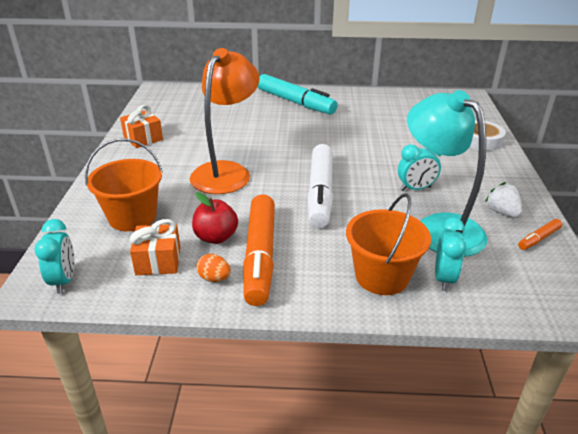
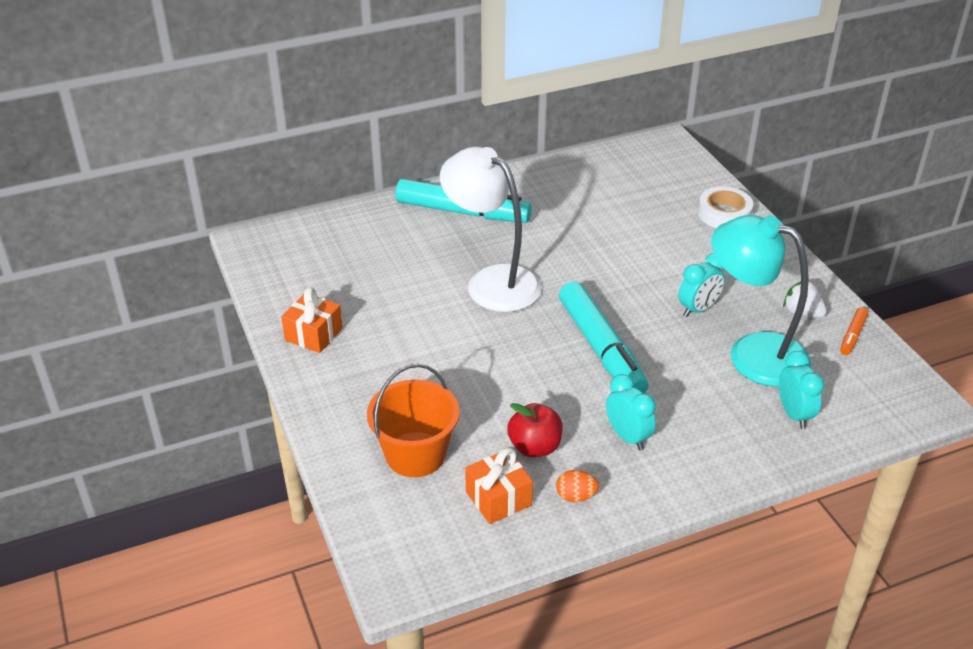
camera: 25 degrees left, 5 degrees up
(64, 280) = (417, 559): turquoise clock -> turquoise clock (628, 437)
(226, 171) = (469, 353): orange lamp -> none
(260, 256) = (600, 453): orange marker -> none
(280, 139) = (492, 281): none -> white lamp
(320, 193) = (601, 348): white marker -> turquoise marker
(382, 276) = (736, 433): orange bucket -> none

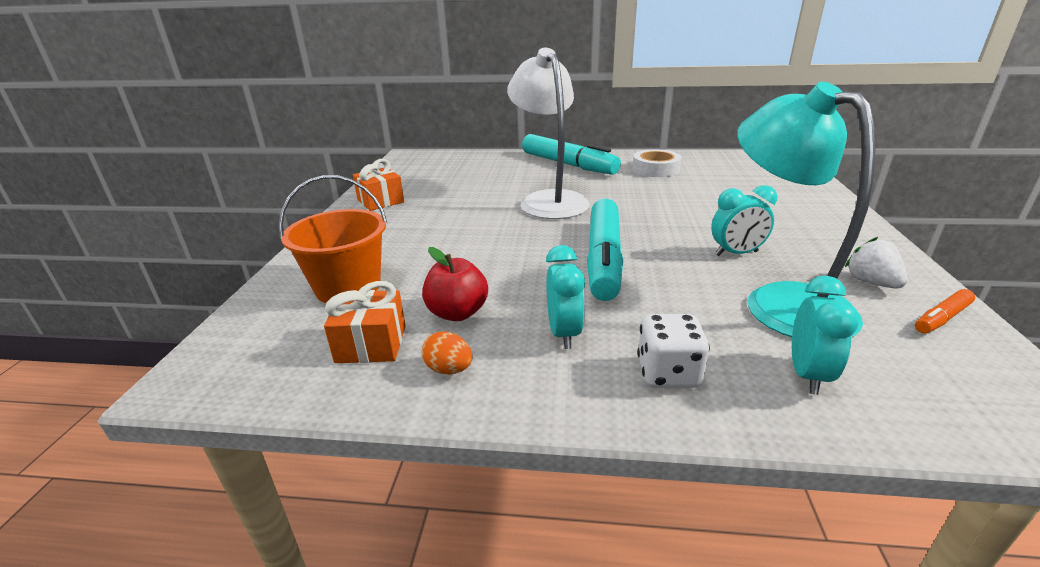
camera: 30 degrees right, 10 degrees down
(715, 444) = (668, 373): none -> white dice
(724, 214) = (812, 199): white tape -> white tape (655, 169)

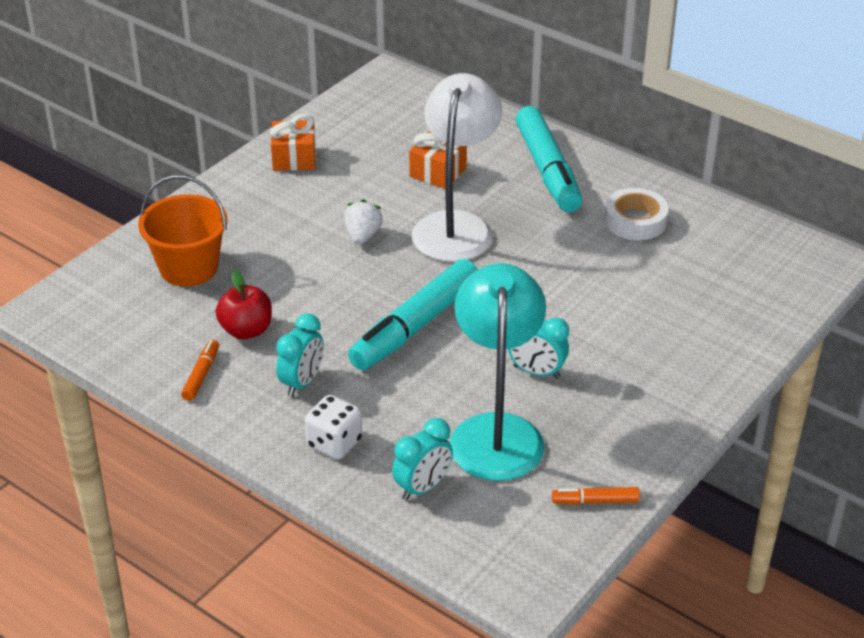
camera: 30 degrees right, 10 degrees up
(371, 344) = (168, 331): orange gift -> orange gift (438, 172)
(449, 369) = (201, 375): orange egg -> orange marker
(871, 282) = (600, 451): white strawberry -> white strawberry (362, 236)

